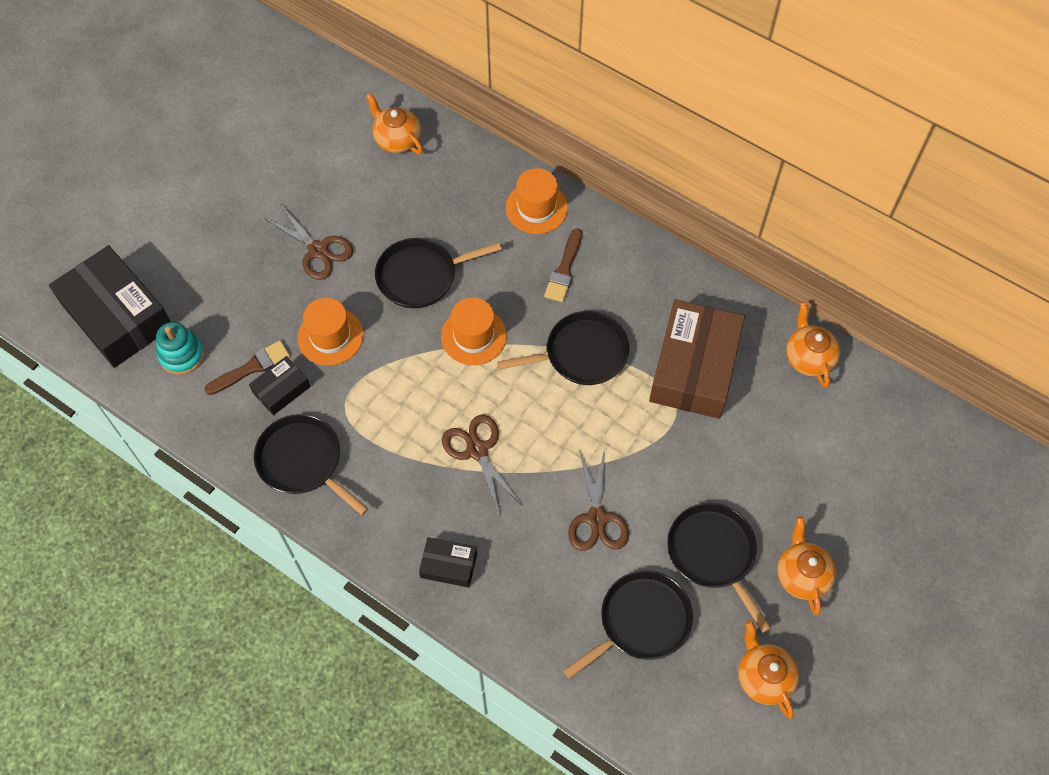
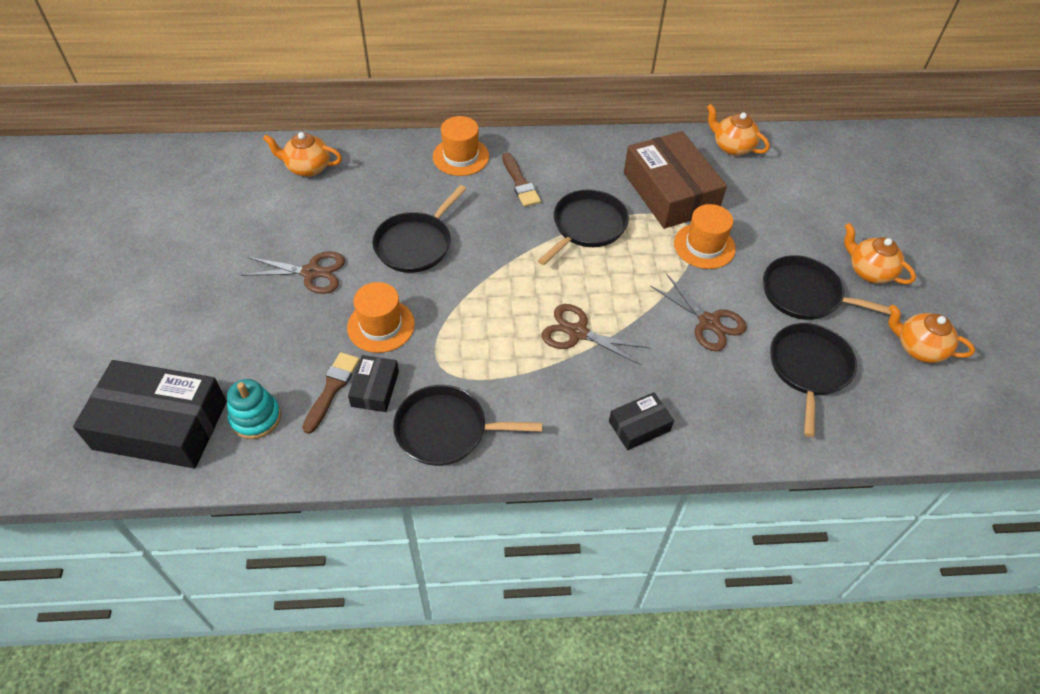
camera: 40 degrees left, 10 degrees down
(473, 336) = (497, 260): orange hat -> orange hat (704, 246)

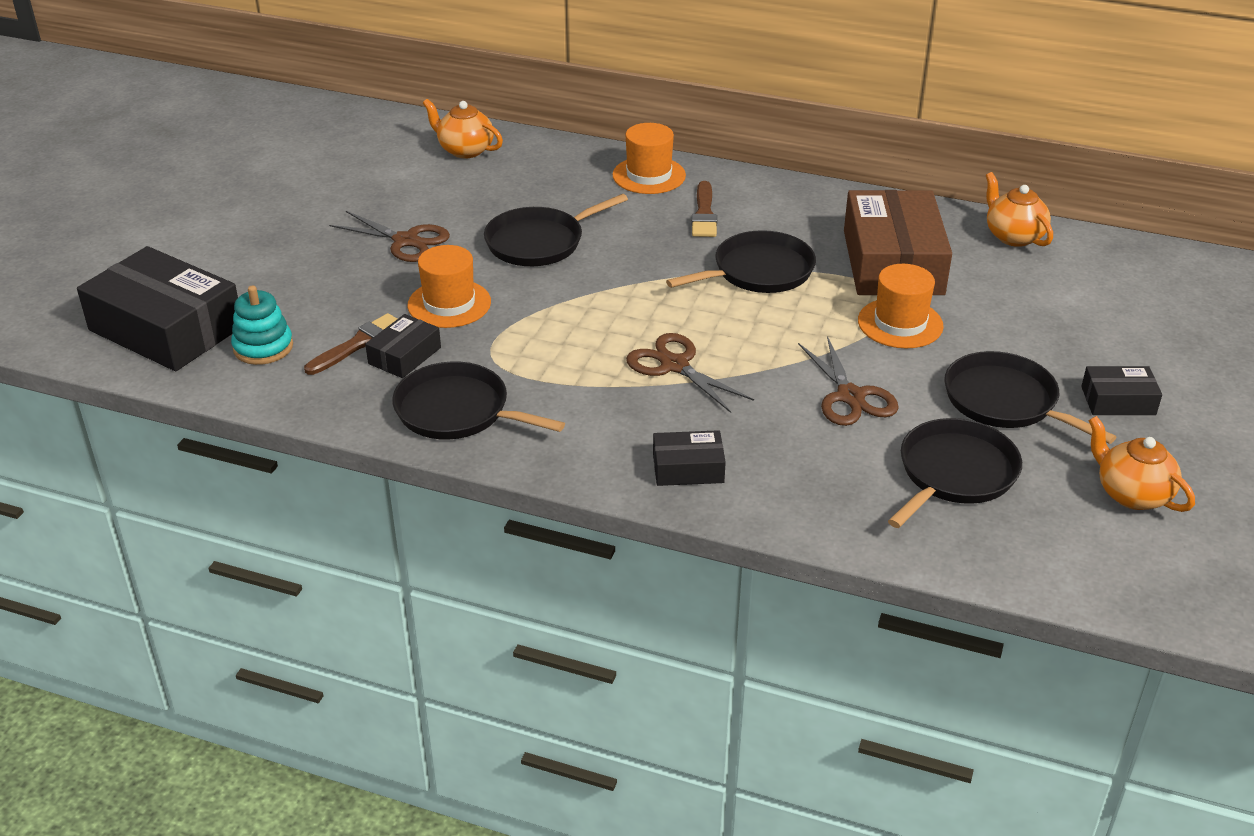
camera: 25 degrees right, 15 degrees down
(869, 271) = (1118, 401): orange teapot -> black box

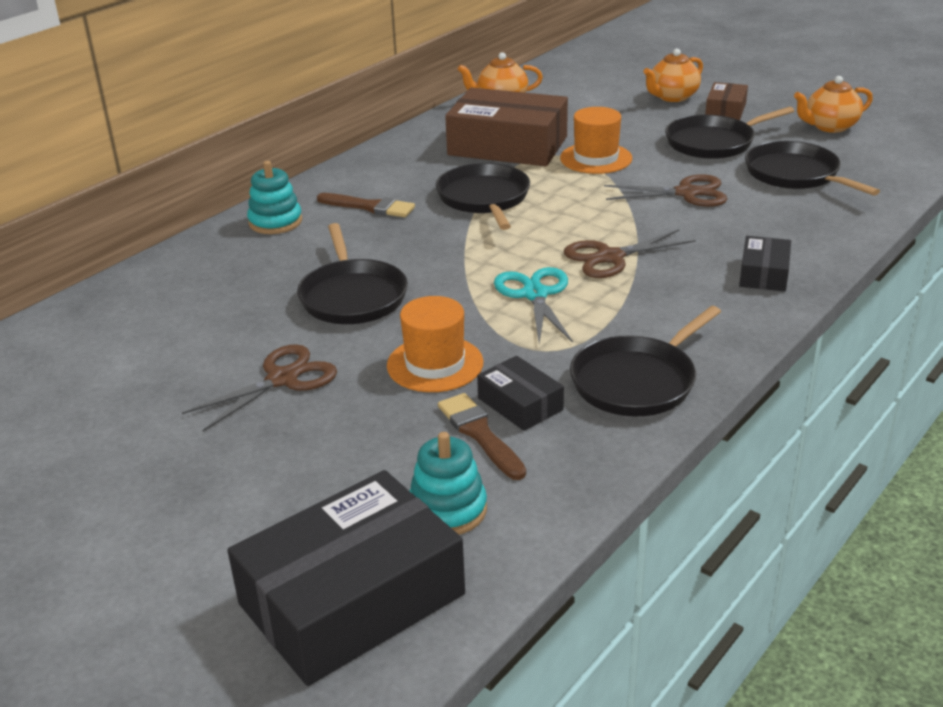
camera: 70 degrees left, 5 degrees down
(465, 150) = (114, 317): orange teapot -> orange teapot (672, 97)
(582, 333) = (535, 295): none -> turquoise scissors
(649, 175) = (275, 222): orange hat -> turquoise stacking toy
(1118, 401) = (725, 110): black box -> brown box

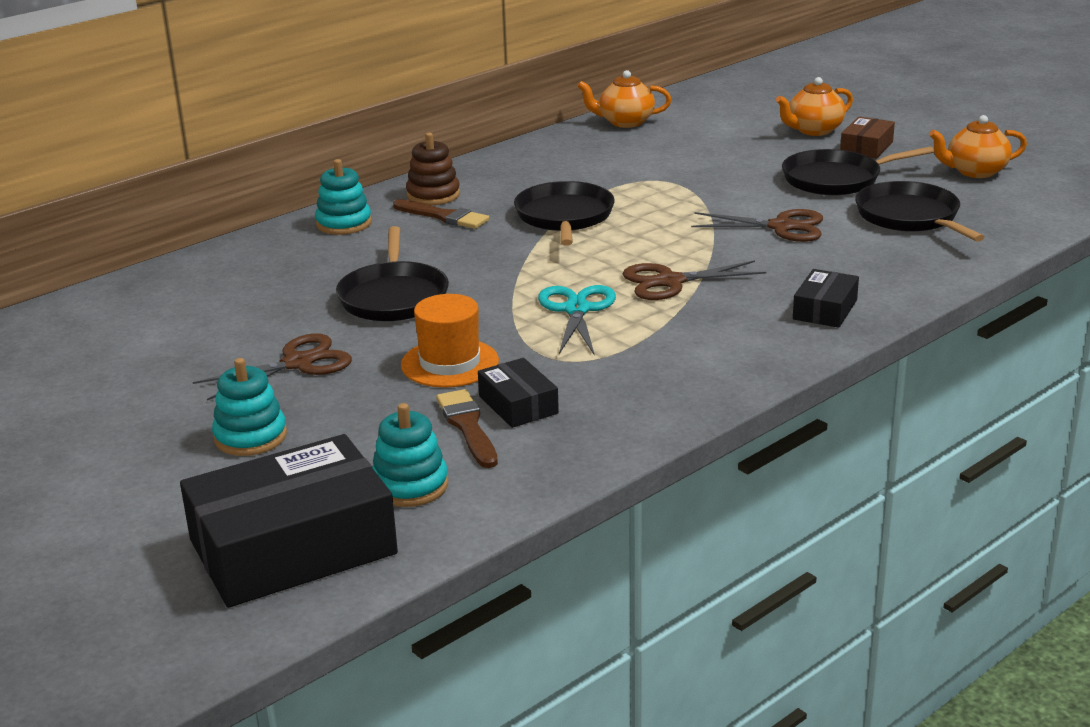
camera: 10 degrees right, 5 degrees down
(262, 470) = (250, 437): none -> turquoise stacking toy
(351, 186) = (433, 195): none -> brown stacking toy
(507, 146) = (611, 168): brown box -> none
(596, 158) = (700, 186): orange hat -> none
(637, 381) = (644, 395): black pan -> none

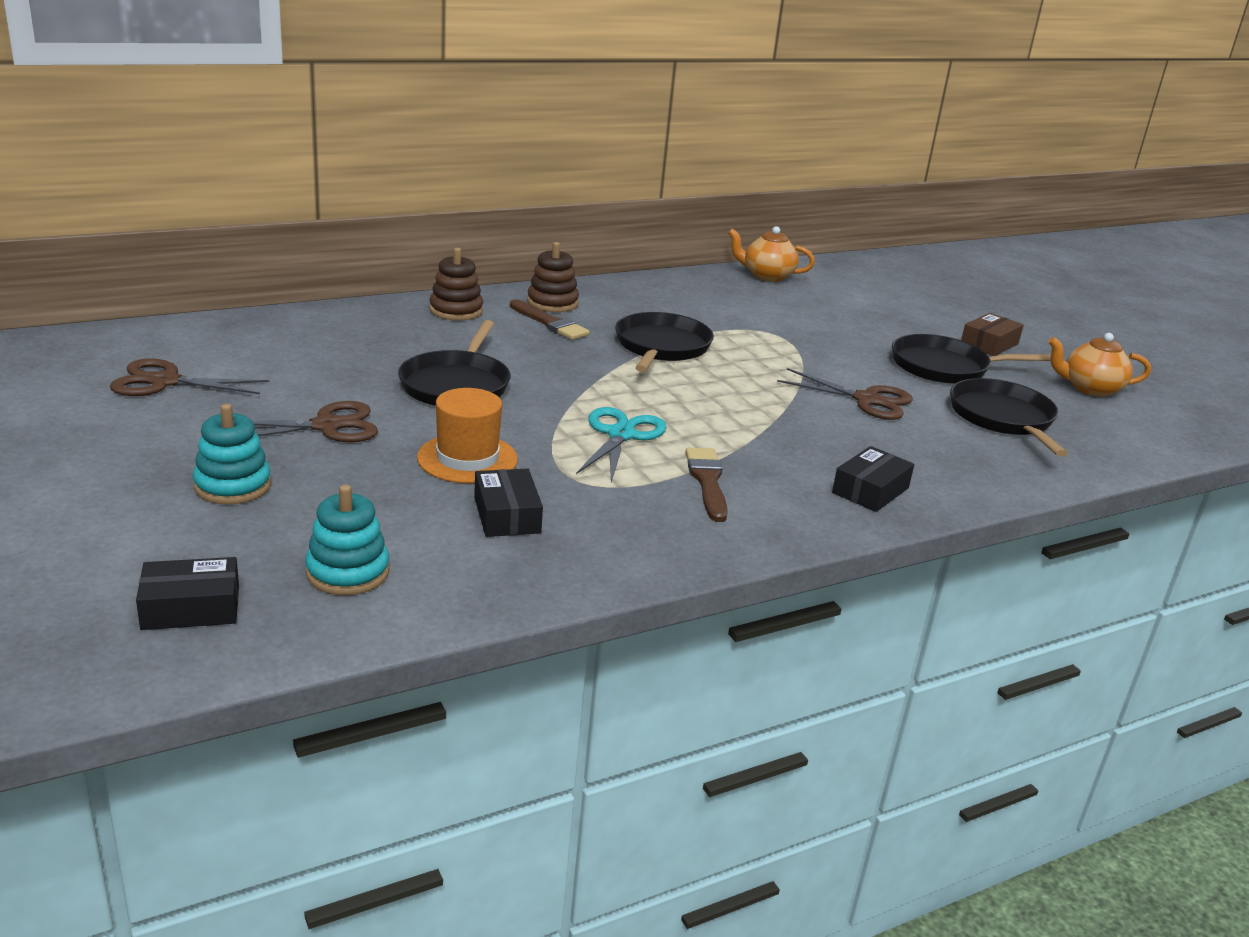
camera: 10 degrees right, 0 degrees up
(293, 547) = (191, 607): black box -> black box, size x0.48
(344, 224) = (456, 310): turquoise stacking toy -> brown stacking toy
(468, 426) = (444, 525): brown brush -> brown brush (707, 481)
(670, 282) = (728, 428): brown scissors -> brown scissors (165, 382)
(813, 130) = (944, 318): orange teapot -> none

